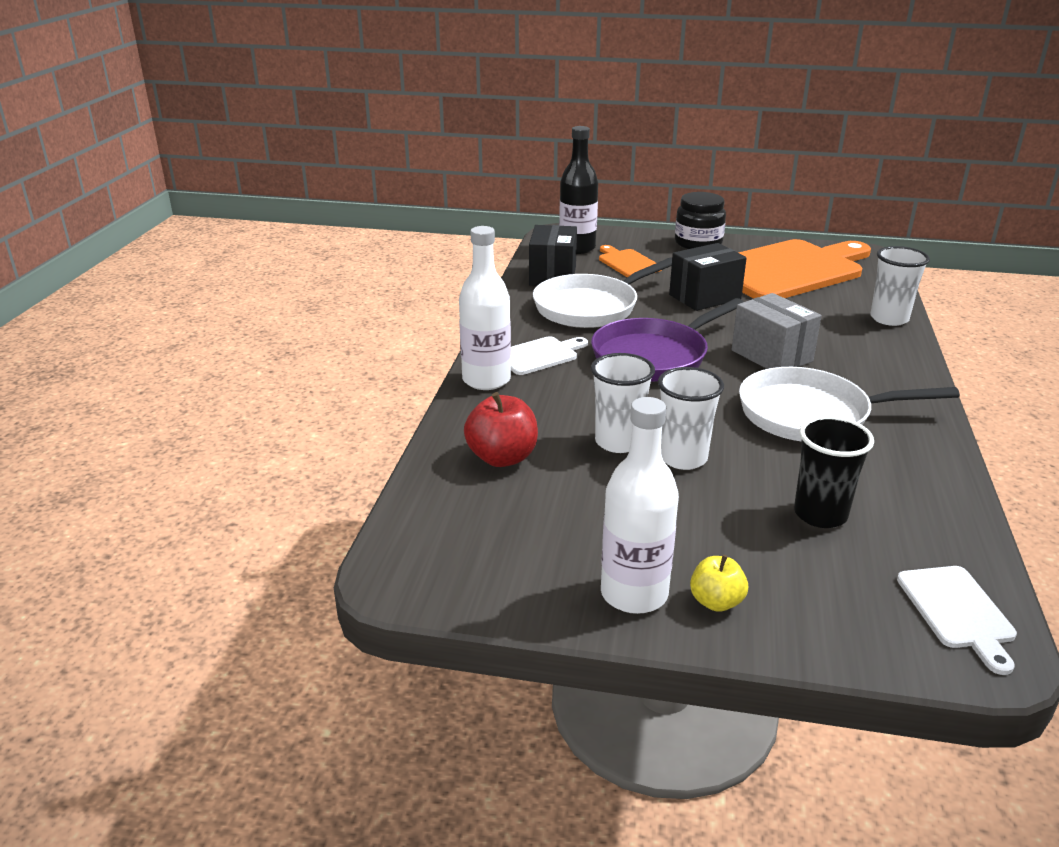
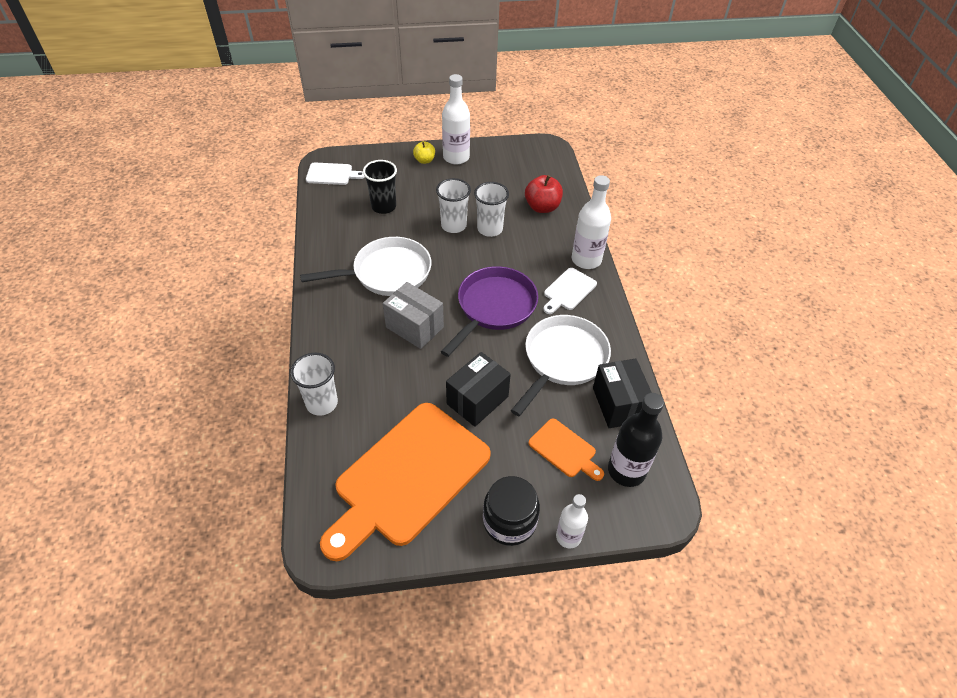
camera: 160 degrees right, 20 degrees up
(651, 233) = (568, 537): none -> white bottle
(957, 611) = (332, 174): white cutting board -> white cutting board turned 120 degrees clockwise

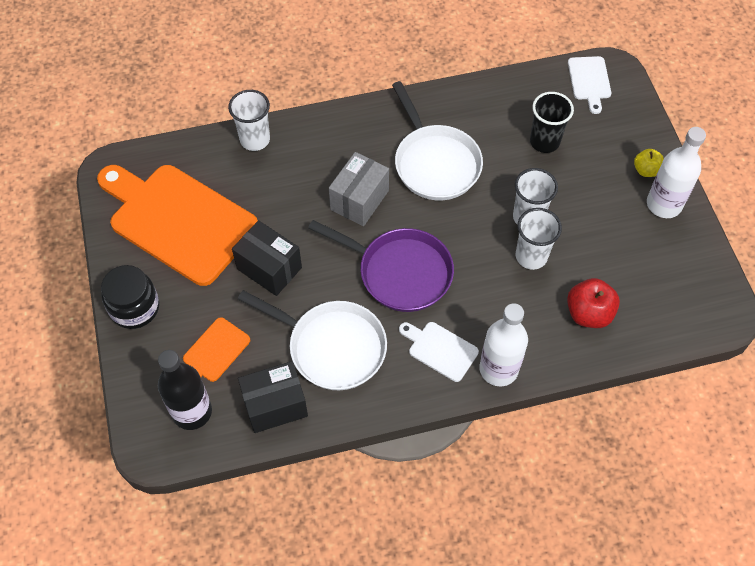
camera: 85 degrees right, 10 degrees up
(568, 537) = (119, 358): white bottle -> none

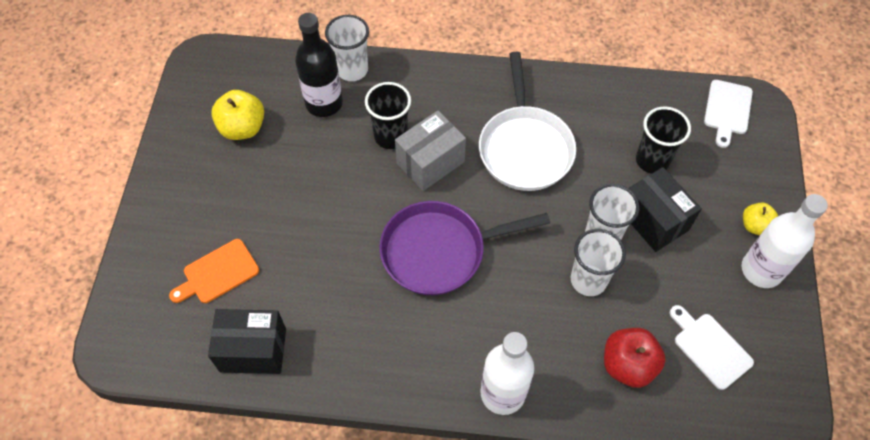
camera: 20 degrees right, 0 degrees up
(135, 308) = (163, 201): black jar -> none
(178, 221) = (242, 128): orange cutting board -> yellow apple
(192, 412) = (169, 327): black bottle -> black bottle (324, 103)
(269, 268) = (309, 204): black box -> black box (653, 220)
(315, 188) = (390, 136): none -> black cup
(331, 347) = (336, 307): white pan -> none
(399, 272) = (440, 251): purple pan -> purple pan turned 120 degrees clockwise
(440, 350) = (448, 349): white cutting board -> white cutting board (710, 348)

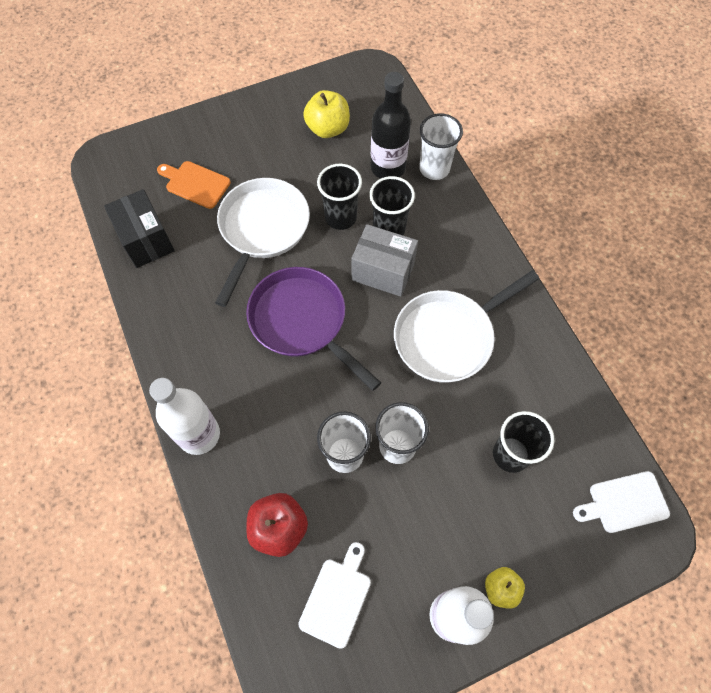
camera: 60 degrees right, 5 degrees up
(317, 238) = (262, 230): none -> white pan
(350, 167) = (340, 217): none -> black cup
(653, 220) = (444, 485): black box -> none

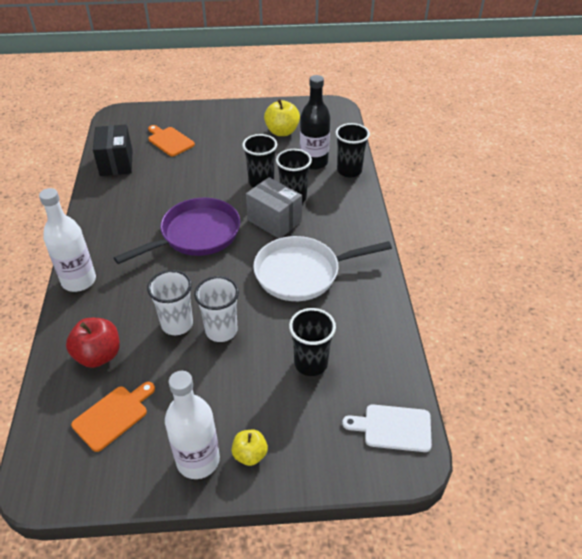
camera: 20 degrees right, 20 degrees down
(262, 230) = (200, 176): white pan -> none
(302, 322) = (196, 235): purple pan -> purple pan turned 75 degrees clockwise
(337, 598) = (113, 415): white cutting board -> orange cutting board
(434, 169) = (349, 171): white cup -> black cup

